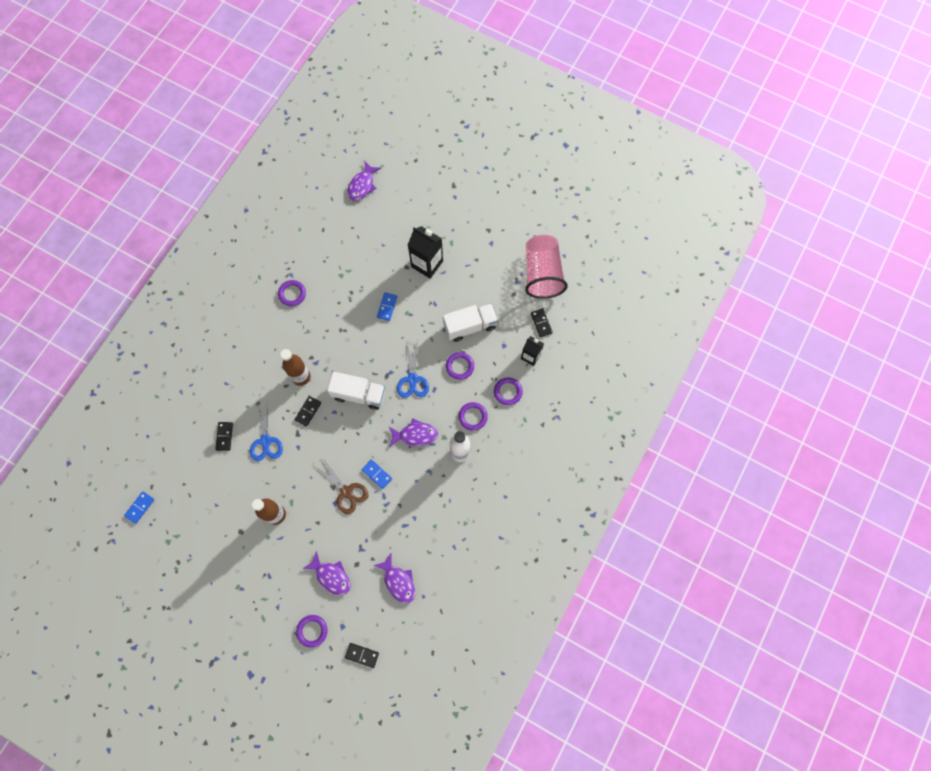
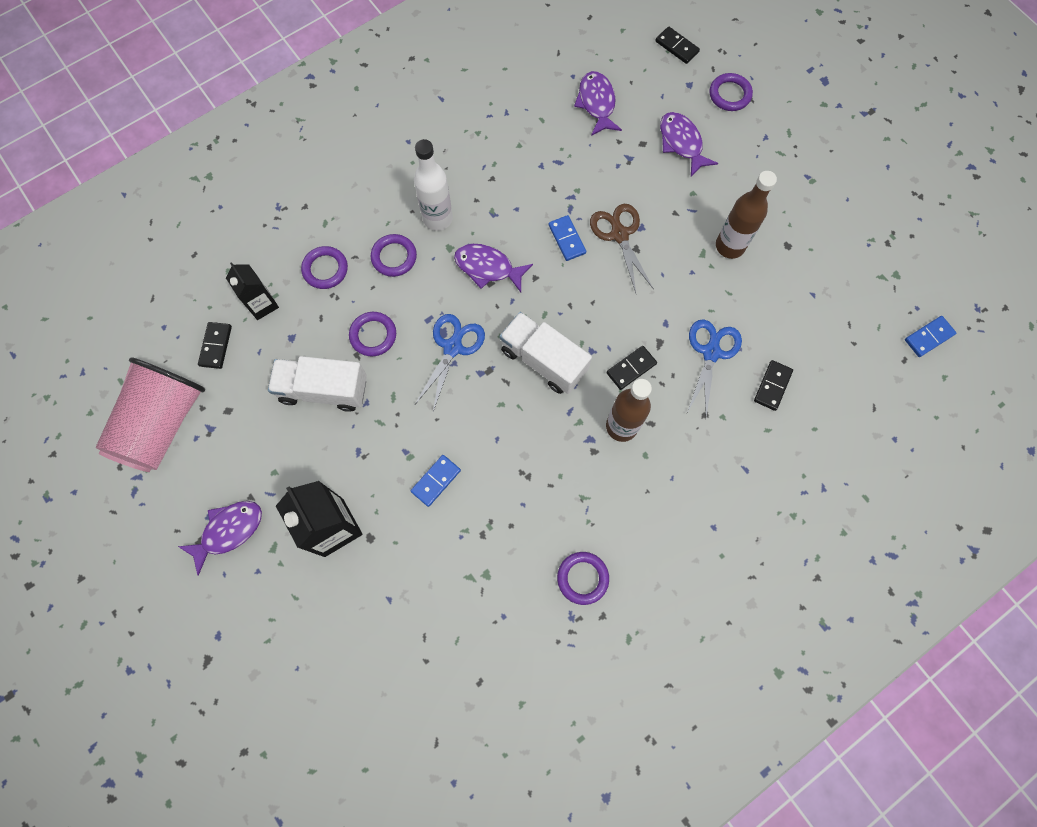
camera: 155 degrees left, 0 degrees up
(362, 185) = (367, 744): purple fish -> purple fish (228, 531)

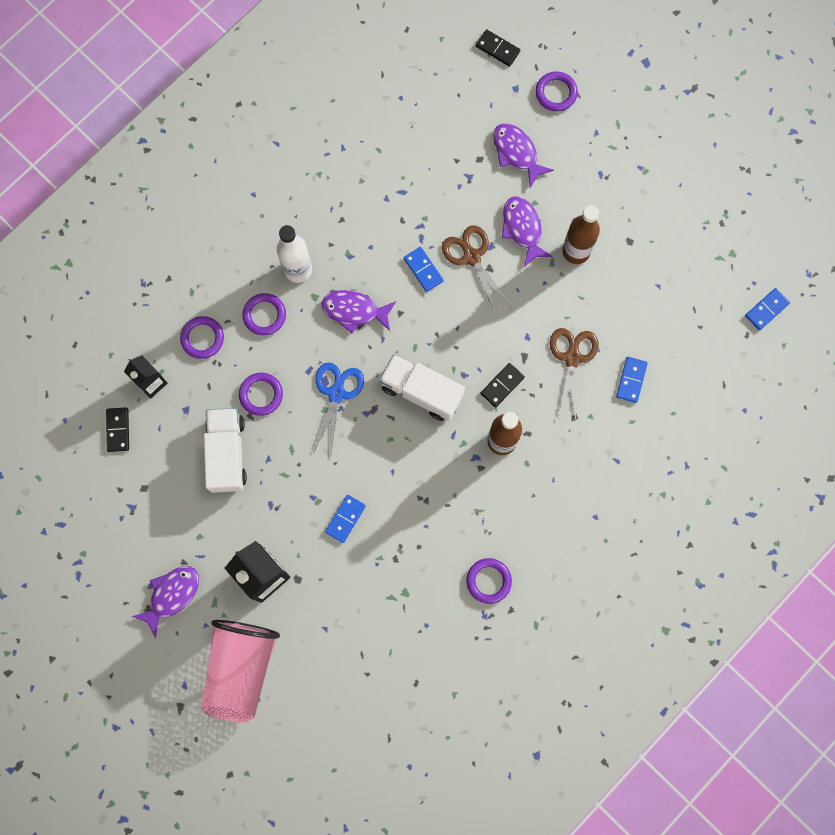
camera: 10 degrees left, 5 degrees up
(163, 423) = (88, 510): pink cup -> pink cup (241, 668)
(324, 390) = (227, 453): white truck -> white truck turned 90 degrees clockwise
(596, 103) = (429, 124): purple fish -> purple fish (522, 229)
(711, 353) = (572, 358): blue scissors -> brown scissors
(772, 386) = (631, 380): black domino -> blue domino

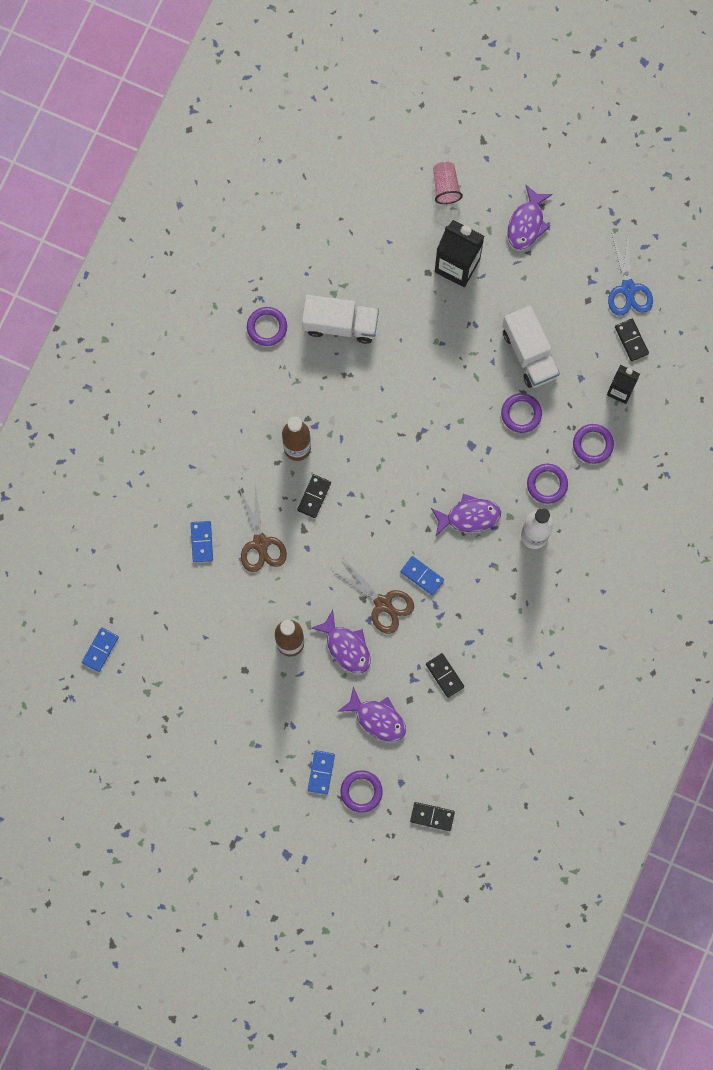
camera: 160 degrees right, 0 degrees up
(241, 668) = (445, 187): pink cup -> pink cup, size x0.47
(336, 394) = (456, 438): blue scissors -> blue scissors (628, 288)
(345, 519) = (407, 335): blue domino -> blue domino (321, 772)
(421, 391) = (382, 466): white truck -> white truck (340, 324)
(437, 169) = (444, 675): none -> black domino

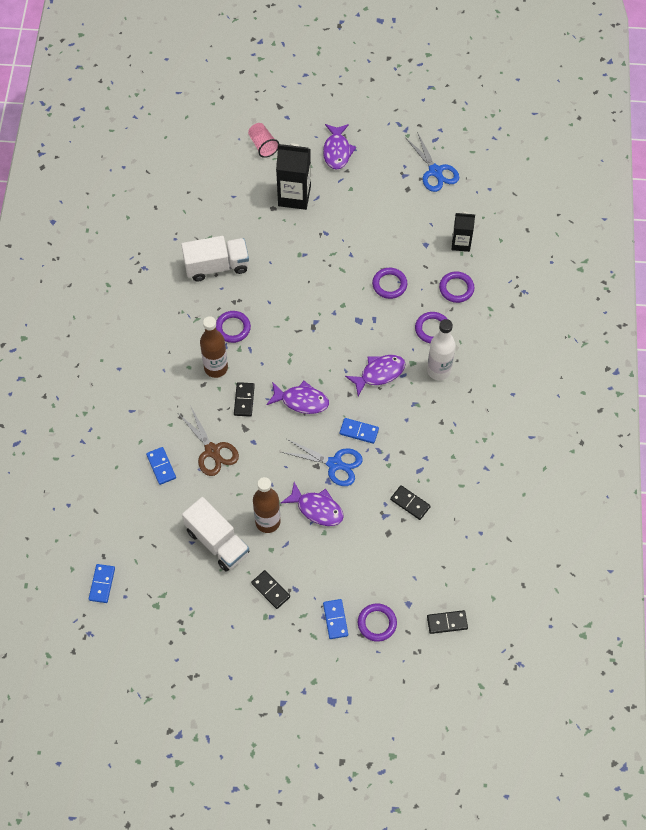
camera: 20 degrees left, 15 degrees down
(267, 327) = (157, 287): purple ring -> purple ring (233, 328)
(377, 718) = (366, 557): purple fish -> purple fish (301, 401)
(383, 603) = (334, 464): brown scissors -> blue scissors
(529, 353) = (377, 240): white truck -> white truck (217, 542)
(631, 340) = (453, 206): black domino -> black domino (270, 590)

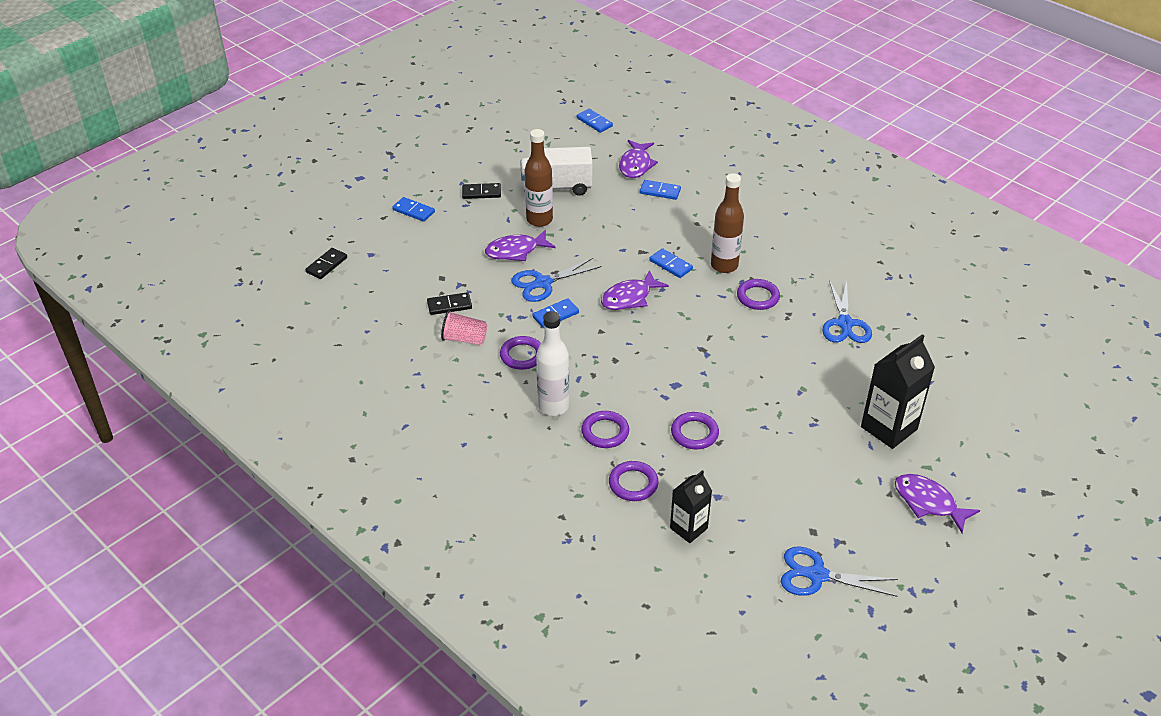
camera: 130 degrees right, 20 degrees down
(212, 451) = (642, 223): brown scissors -> none
(216, 266) = (845, 323): white truck -> blue scissors
(244, 400) = (671, 265): black domino -> blue domino
(263, 145) = (990, 444): pink cup -> pink cup (464, 339)
(377, 623) = (380, 229): purple ring -> purple ring (522, 355)
(379, 373) = (599, 363): purple fish -> purple fish (636, 165)

